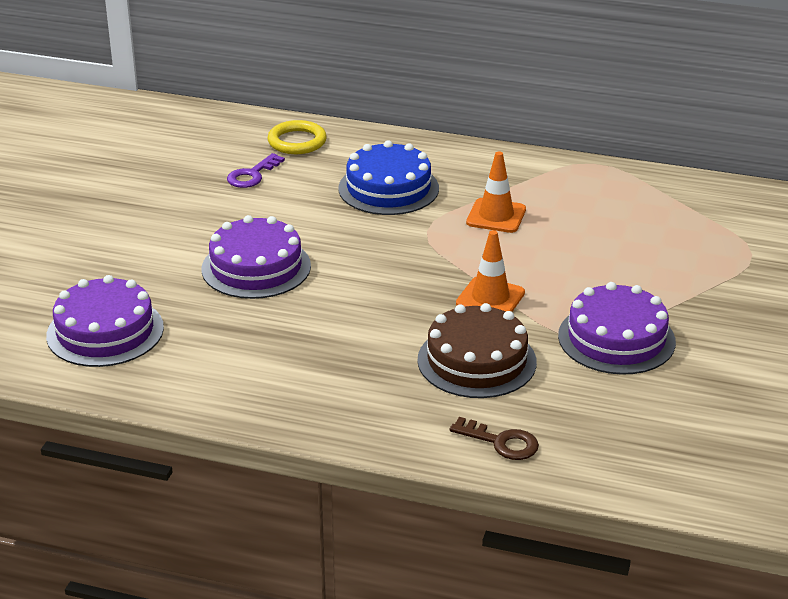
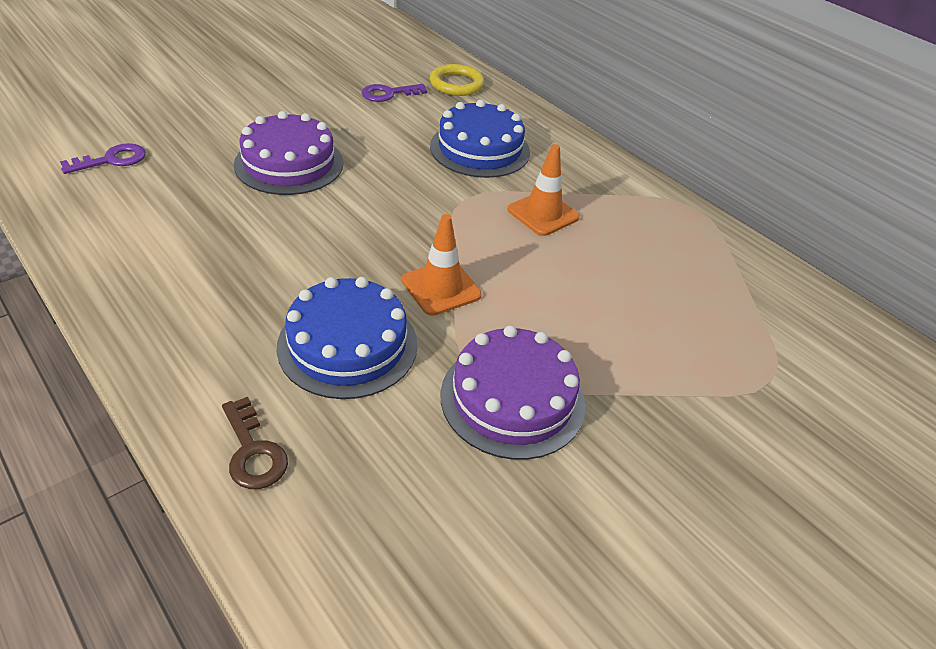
camera: 30 degrees right, 10 degrees up
(105, 331) = (111, 160): purple cake -> purple key
(476, 361) = (348, 345): brown cake -> blue cake

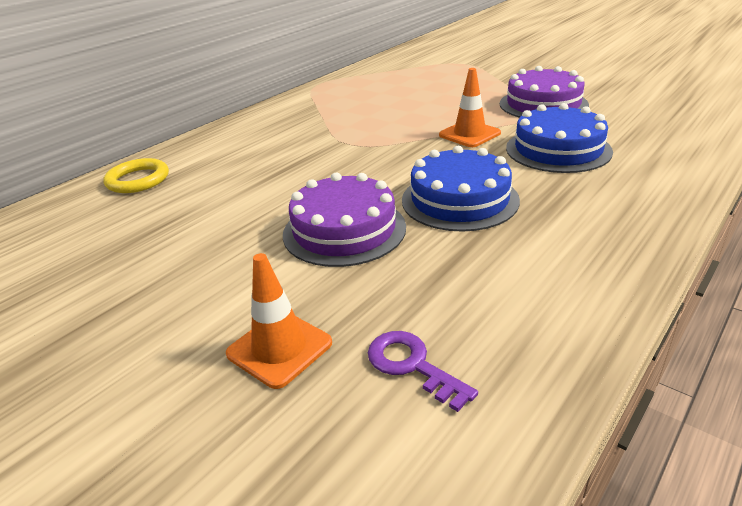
camera: 95 degrees left, 10 degrees down
(253, 451) = (677, 155): brown key -> none
(388, 94) = (166, 210): purple key -> none
(480, 149) = (270, 150): blue cake -> blue cake (459, 200)
(543, 213) = (355, 119): orange traffic cone -> orange traffic cone (279, 348)

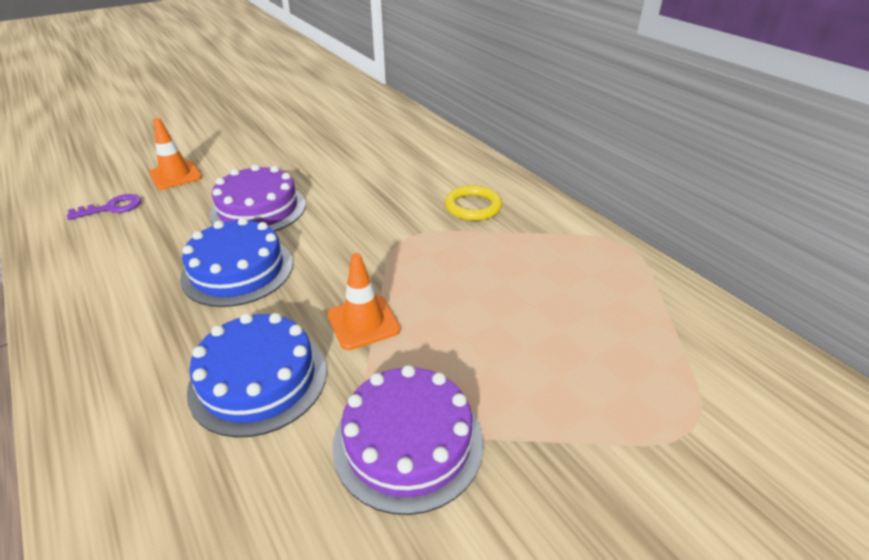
camera: 105 degrees right, 5 degrees up
(138, 180) = (421, 141): yellow ring -> yellow ring (473, 207)

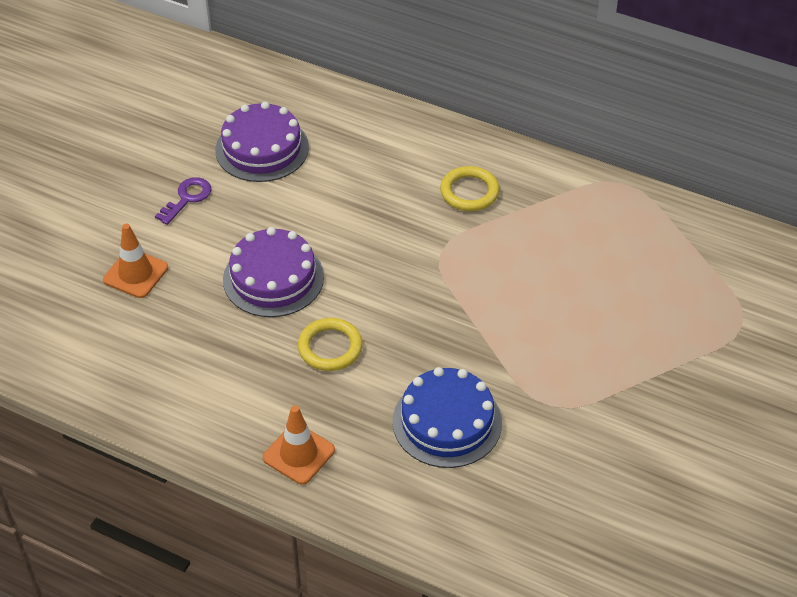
camera: 30 degrees left, 10 degrees up
(112, 208) = (124, 339): purple key -> purple key (187, 198)
(238, 270) = (330, 347): blue cake -> yellow ring
(363, 322) = (478, 346): orange traffic cone -> orange traffic cone (299, 454)
(408, 442) = (583, 413): purple cake -> purple cake (262, 148)

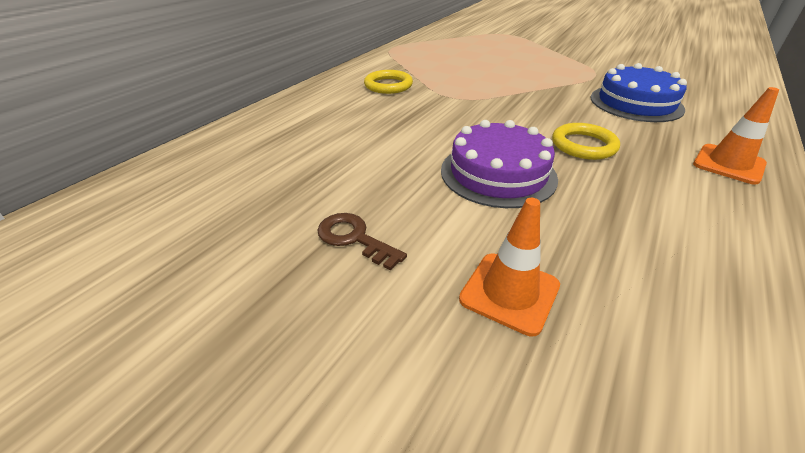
camera: 85 degrees left, 10 degrees down
(187, 198) = (354, 238): purple key -> brown key
(262, 148) = (284, 177): purple cake -> none

